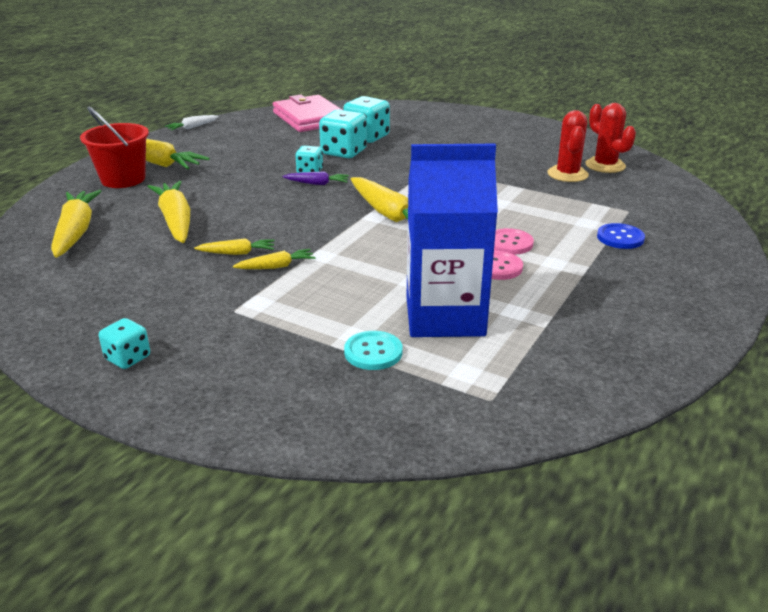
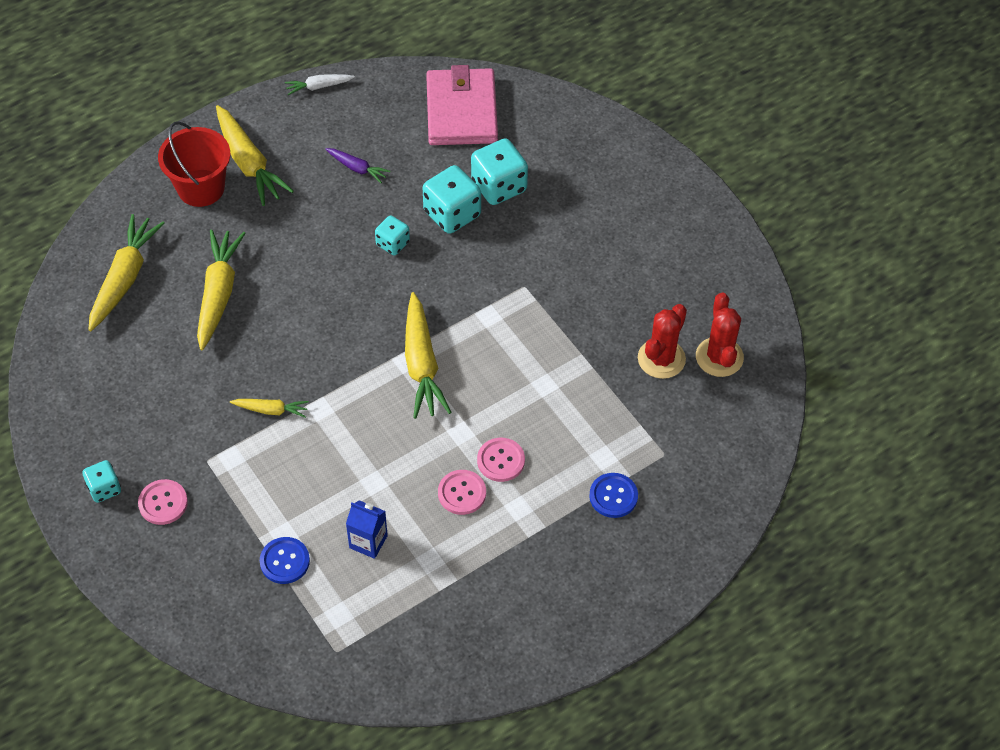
camera: 25 degrees right, 25 degrees up
(205, 350) = (163, 503): none -> pink button
(237, 253) = (248, 374): yellow carrot -> none
(317, 183) = (386, 273): purple carrot -> purple carrot (357, 168)
(373, 352) = (285, 561): turquoise button -> blue button
(445, 316) = (368, 542): blue carton -> blue carton, size x0.43

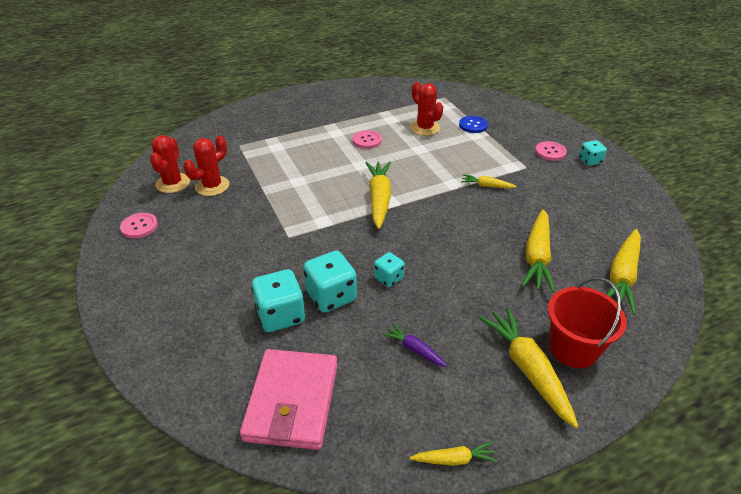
camera: 170 degrees left, 15 degrees down
(319, 86) = (454, 459): white carrot -> yellow carrot
(368, 542) = (425, 128): blue carton -> red cactus
(501, 460) = (339, 151): pink button -> pink button (139, 226)
(613, 496) = (279, 132): blue button -> none

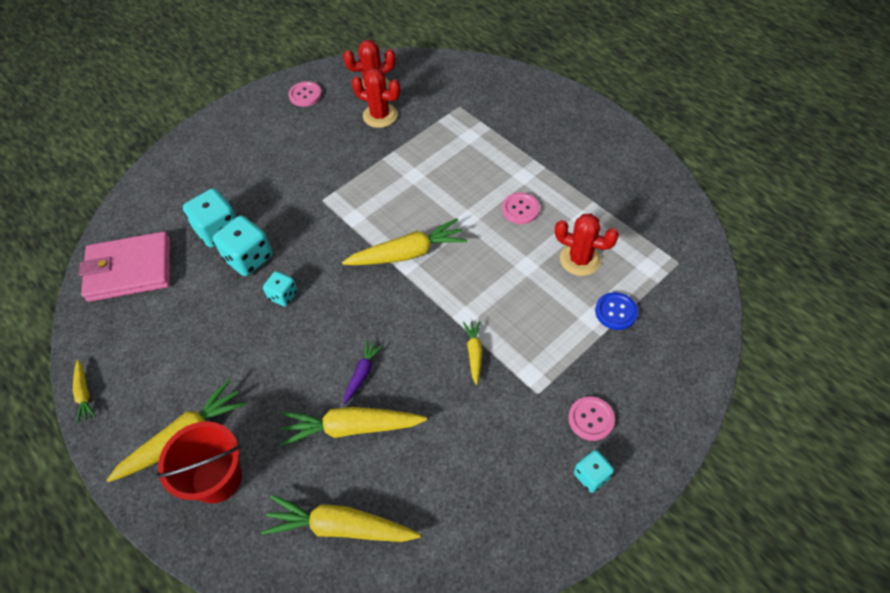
camera: 75 degrees right, 15 degrees up
(414, 350) = (194, 339): purple carrot -> purple carrot (362, 373)
(425, 128) = (580, 259): red cactus -> red cactus turned 75 degrees clockwise

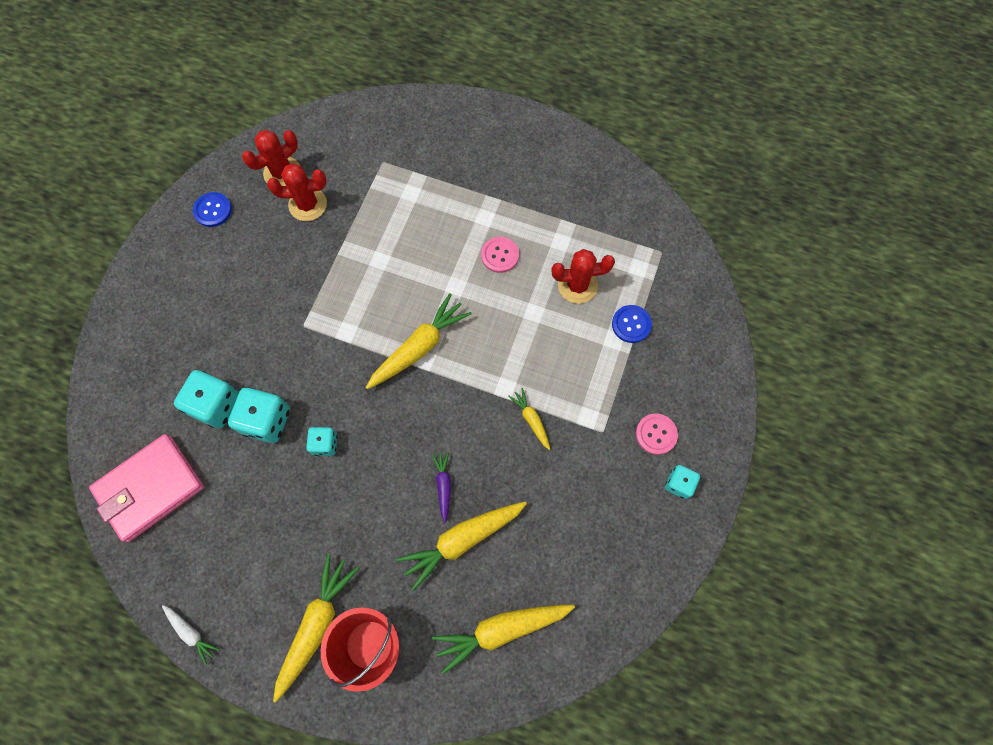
camera: 30 degrees left, 15 degrees up
(84, 394) = (191, 632): yellow carrot -> white carrot
(305, 95) = (213, 210): pink button -> blue button

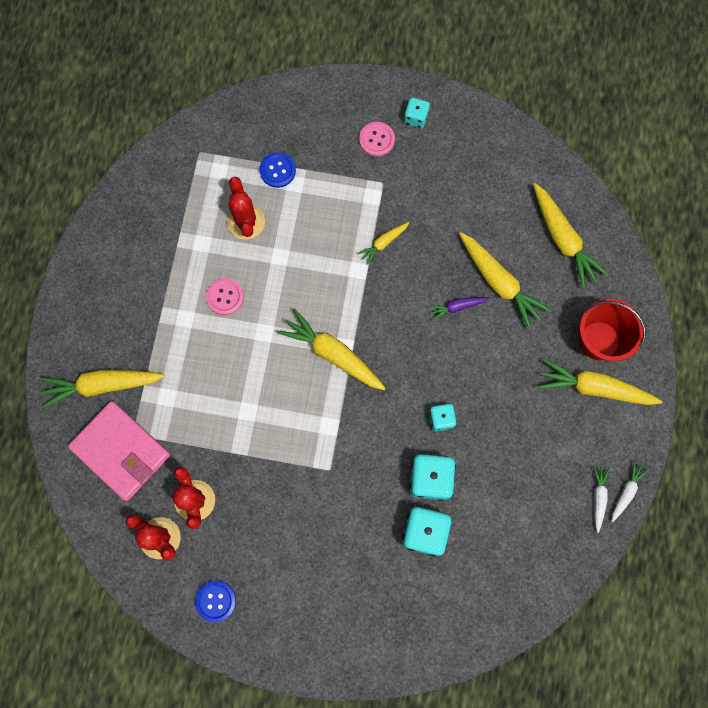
camera: 100 degrees left, 5 degrees up
(150, 488) = (514, 570): pink wallet -> pink wallet (121, 451)
(194, 598) = (598, 498): none -> white carrot
(434, 142) = (103, 385): none -> yellow carrot

